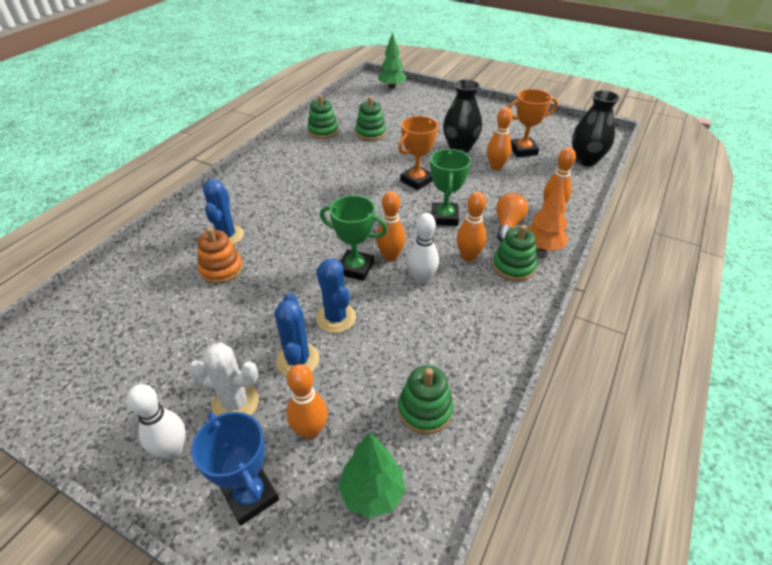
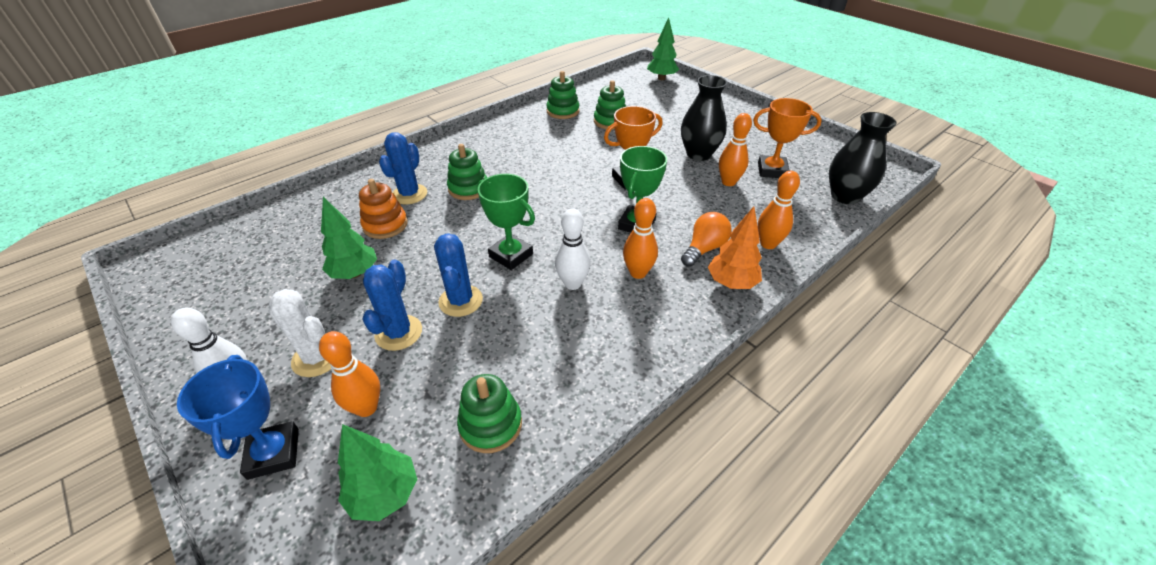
camera: 20 degrees right, 0 degrees up
(221, 320) = (355, 273): none -> green tree
(390, 256) = (554, 252): orange bowling pin -> none
(513, 267) = (683, 297): green stacking toy -> green stacking toy (468, 188)

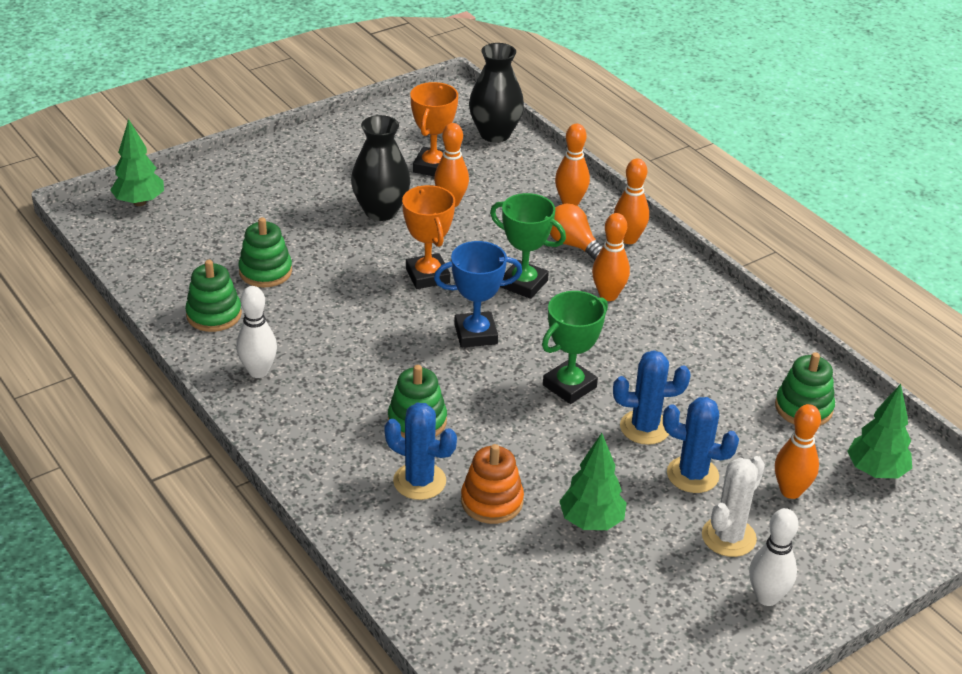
camera: 85 degrees left, 5 degrees down
(274, 453) = (845, 550): blue trophy -> blue trophy (475, 334)
(573, 284) = (622, 342): white bowling pin -> white bowling pin (258, 371)
(731, 283) = (628, 239): orange tree -> orange bowling pin

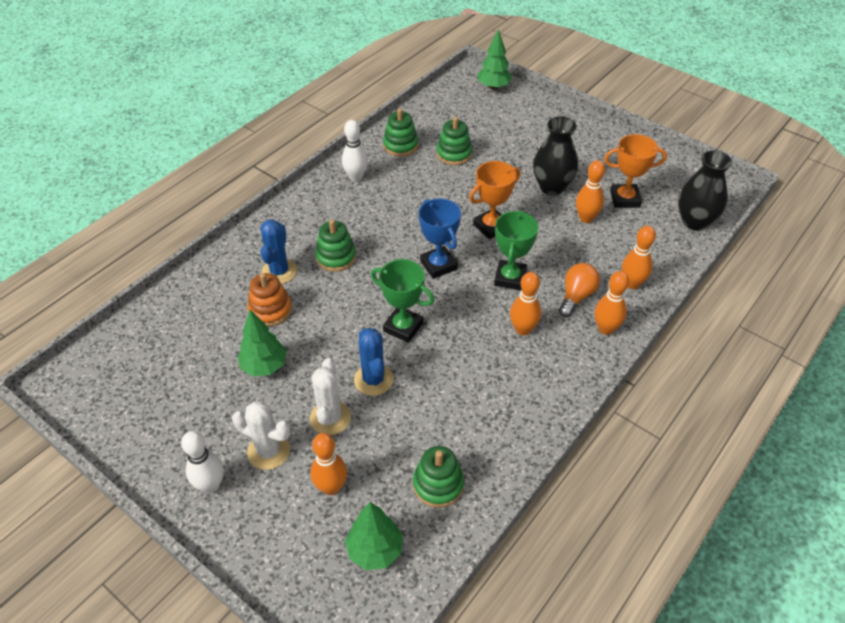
camera: 75 degrees right, 10 degrees up
(692, 475) = (330, 418): blue cactus -> white cactus

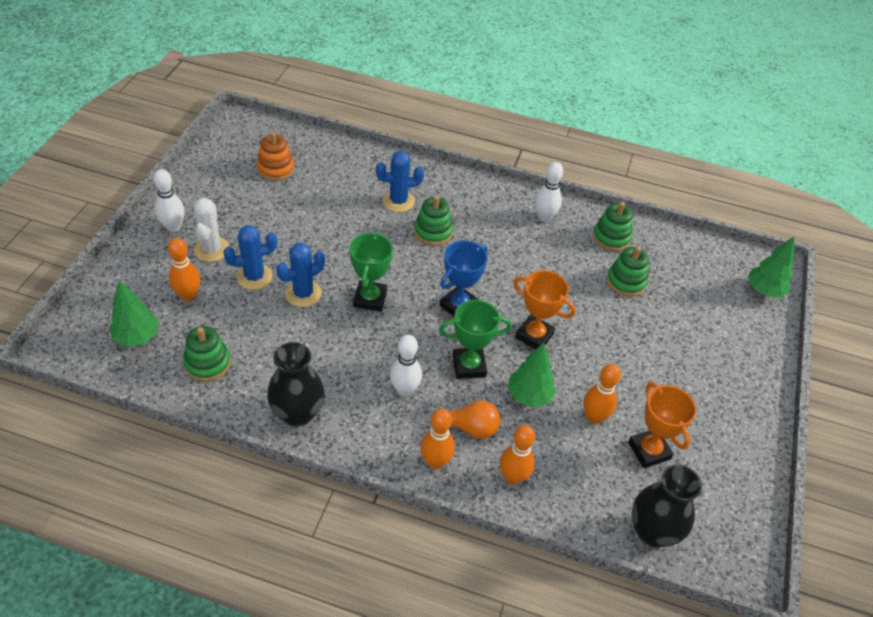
camera: 65 degrees right, 0 degrees up
(264, 366) = (293, 222): green tree -> green tree (529, 396)
(270, 310) = (353, 208): orange stacking toy -> orange stacking toy (276, 169)
(330, 418) = (254, 277): white cactus -> blue cactus
(523, 329) = (404, 390): orange bowling pin -> white bowling pin
(551, 187) = (627, 376): black vase -> black vase (298, 413)

